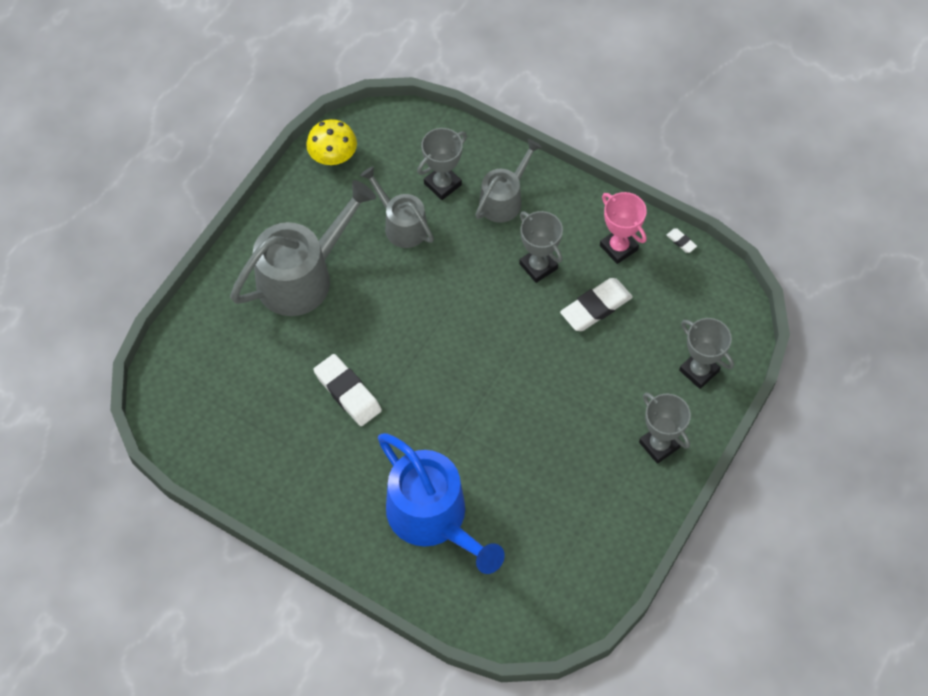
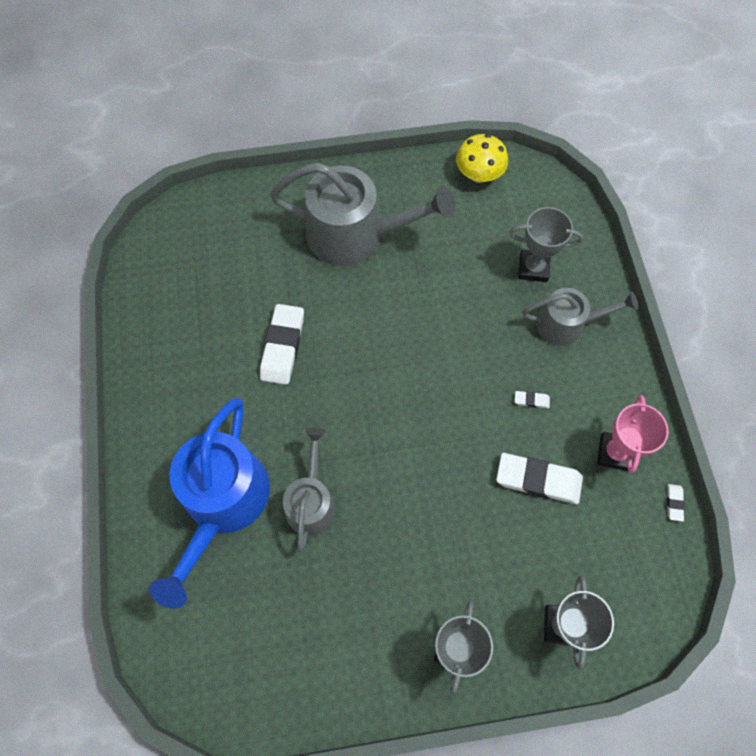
camera: 50 degrees right, 5 degrees up
(401, 225) = (467, 268): grey watering can -> grey watering can (311, 501)
(538, 266) = (531, 400): grey trophy -> white eraser

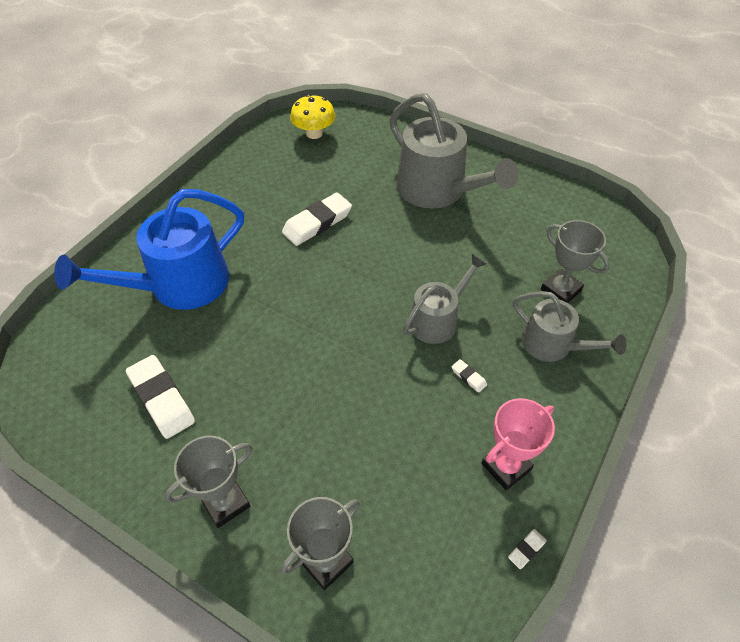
camera: 40 degrees right, 15 degrees down
(311, 501) = (234, 325): grey watering can -> grey watering can (437, 319)
(479, 174) = (573, 207): yellow mushroom -> yellow mushroom (314, 133)
(538, 480) = (417, 437): white eraser -> white eraser (161, 399)

